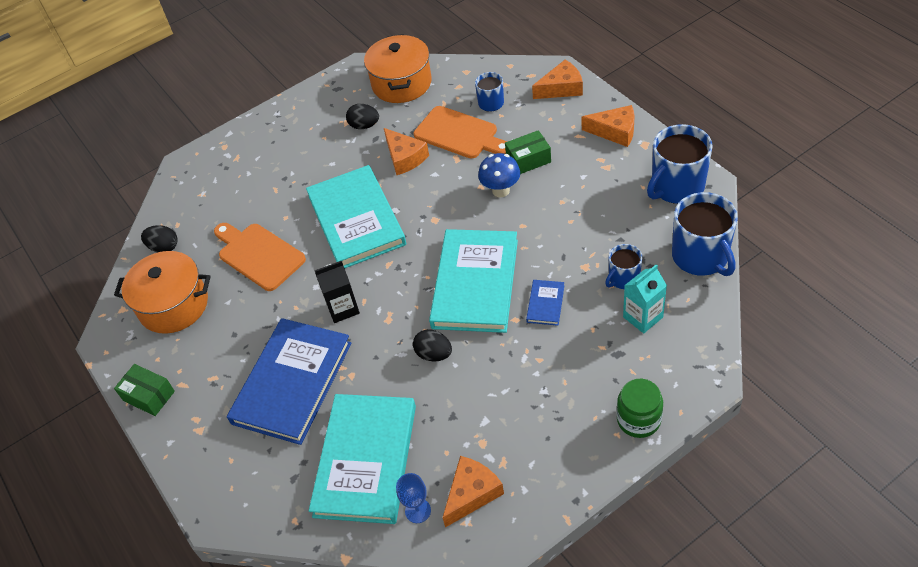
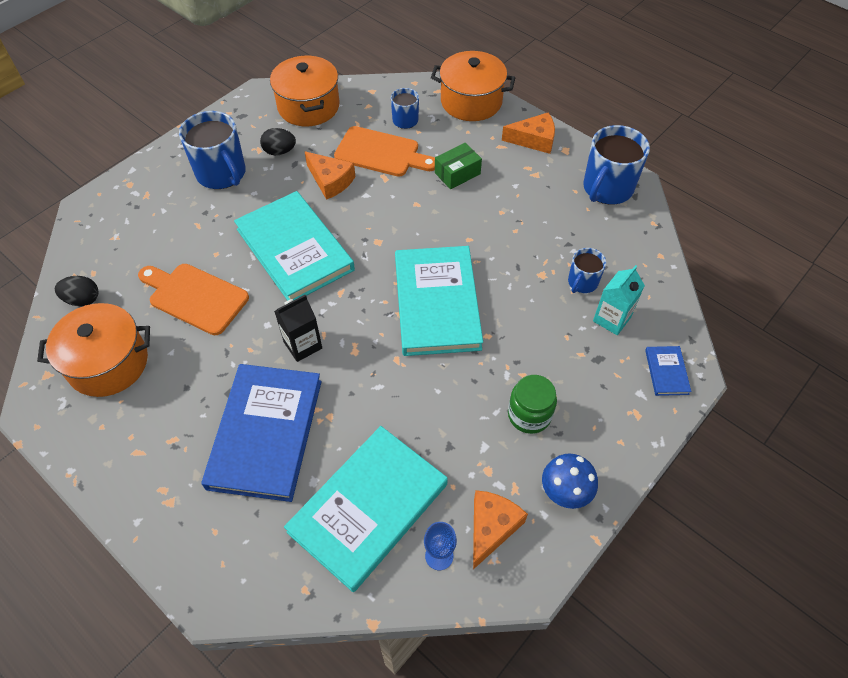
camera: 20 degrees left, 5 degrees up
(149, 396) = (100, 470): green box -> none
(366, 460) = (368, 508): turquoise book -> turquoise book turned 45 degrees clockwise
(434, 354) = (413, 382): black egg -> none
(501, 190) = (438, 206): blue mushroom -> blue mushroom (564, 493)
(545, 304) = (513, 316): blue book -> blue book (666, 372)
(561, 88) = (471, 101): orange cheese -> orange pot
(638, 419) = (637, 423): green jar -> green jar (529, 415)
(700, 257) = (649, 254): blue mug -> blue mug (222, 173)

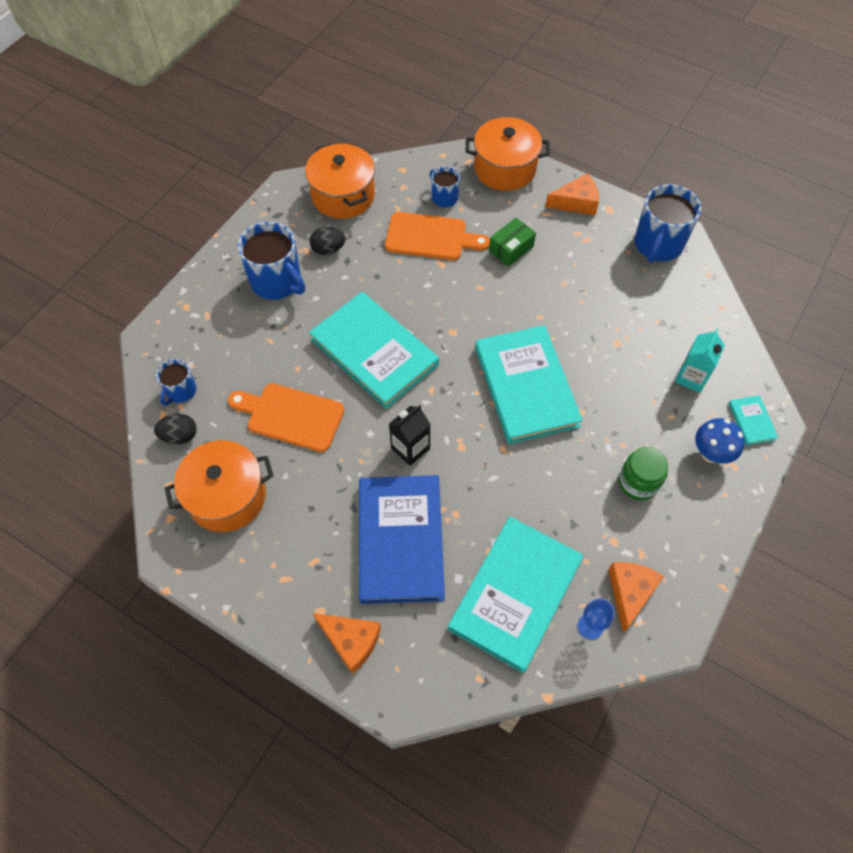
camera: 10 degrees left, 5 degrees up
(330, 181) = (388, 274): orange cheese -> orange cheese (351, 641)
(564, 493) = (686, 550): blue mushroom -> blue mushroom (710, 454)
(582, 282) = (656, 345): blue mug -> blue mug (181, 391)
(666, 372) = (751, 421): blue book -> turquoise book

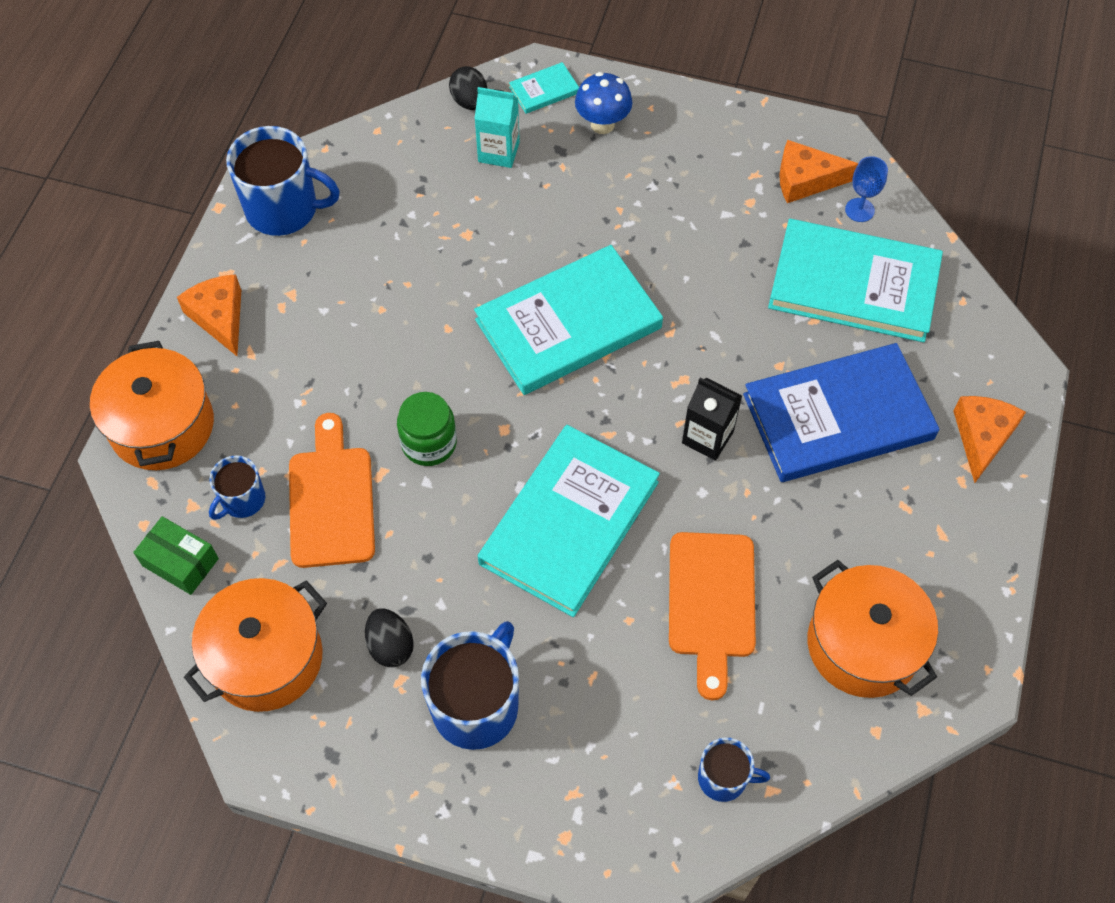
camera: 105 degrees left, 0 degrees up
(180, 436) = (797, 748): black egg -> black egg (469, 101)
(511, 249) = (331, 386): green box -> green box (180, 562)
(638, 482) = (666, 188): green jar -> green jar (429, 443)

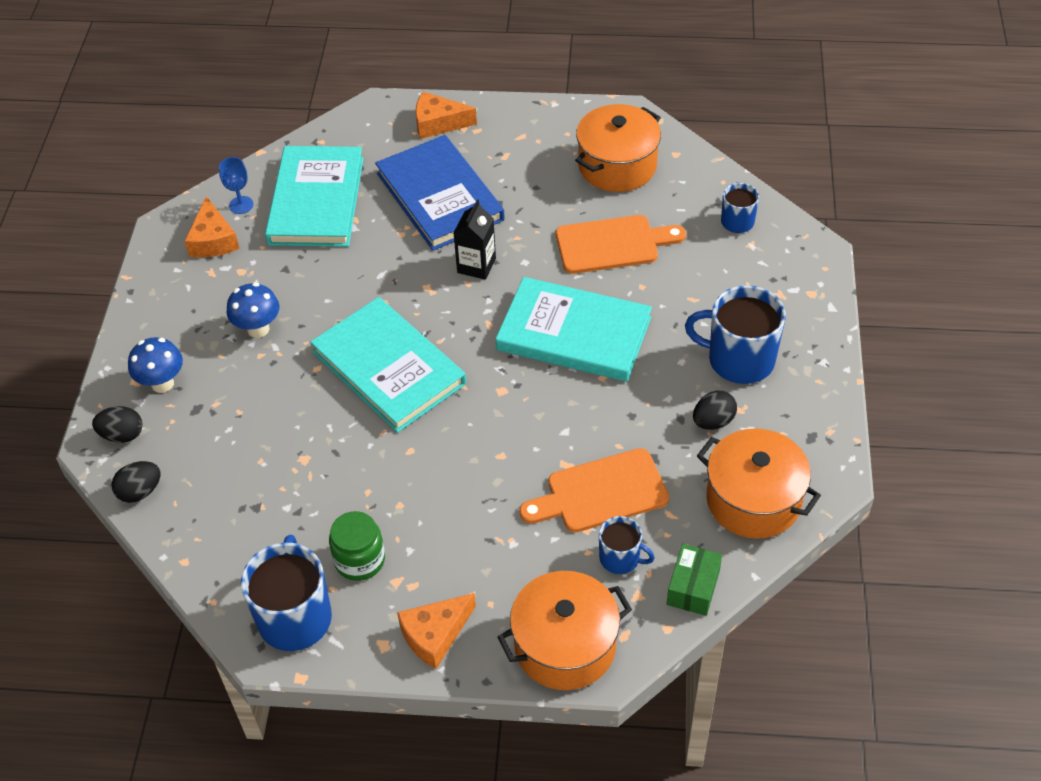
camera: 100 degrees left, 10 degrees down
(429, 443) = (528, 438): green jar -> green jar (360, 560)
(498, 152) = (203, 455): turquoise carton -> none
(544, 90) = (122, 435): turquoise book -> black egg
(657, 210) = (258, 329): none -> blue mushroom

